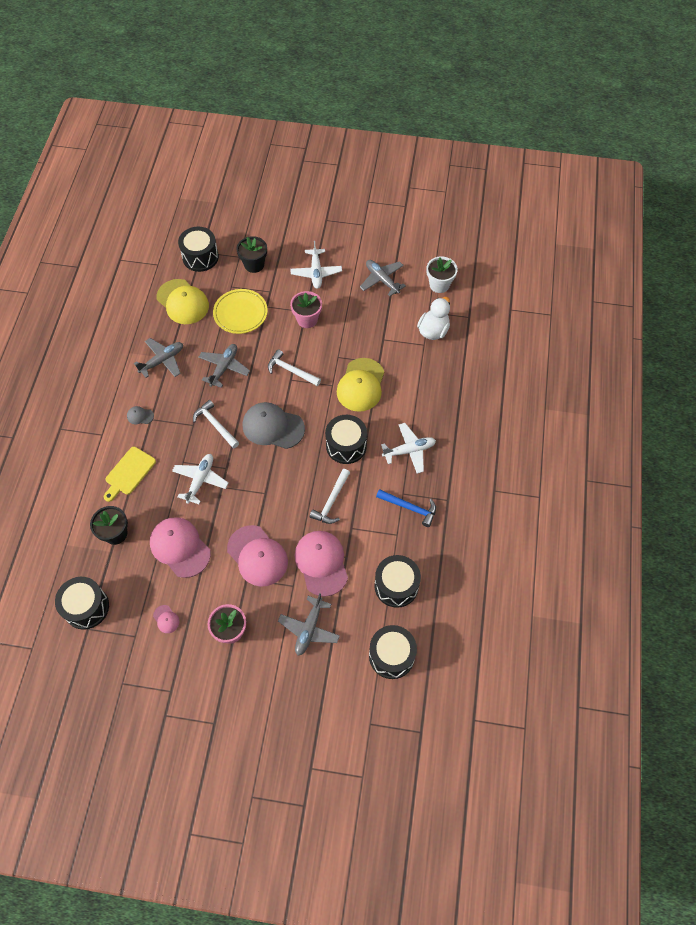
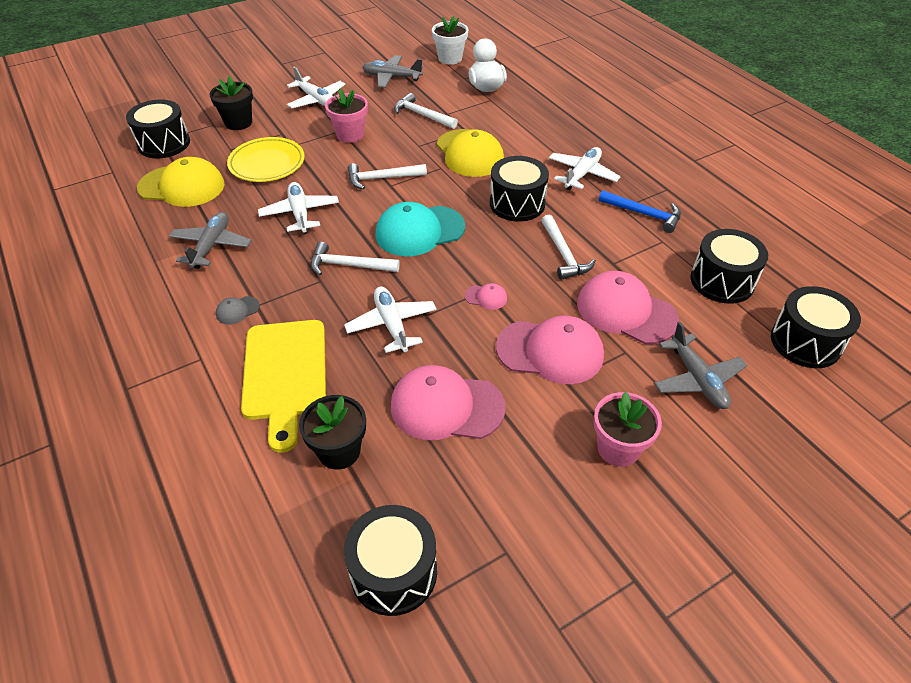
camera: 40 degrees left, 15 degrees down
(129, 473) = (285, 374): yellow cutting board -> yellow cutting board, size x1.51
(166, 619) = (523, 498): pink cap -> pink cap (486, 297)
(224, 367) = (300, 213): grey plane -> white plane
(273, 427) = (419, 231): grey cap -> turquoise cap
(366, 330) = (422, 115): none -> white hammer
(410, 508) = (644, 214): blue hammer -> blue hammer turned 45 degrees clockwise

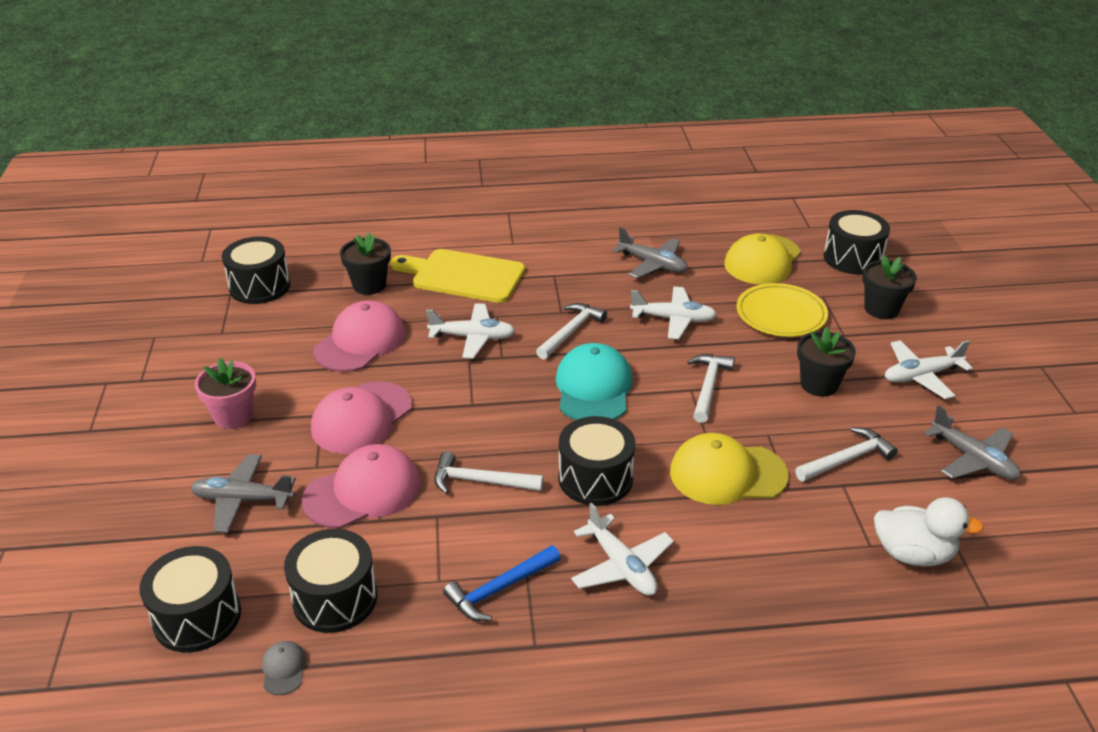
camera: 115 degrees right, 10 degrees down
(237, 310) = (554, 265): grey cap -> grey cap (284, 669)
(350, 135) = (819, 384): pink flower pot -> black flower pot
(391, 77) = (973, 459): grey plane -> grey plane turned 105 degrees clockwise
(450, 58) = (1030, 544): white flower pot -> none
(486, 297) = (461, 402): pink cap -> none

